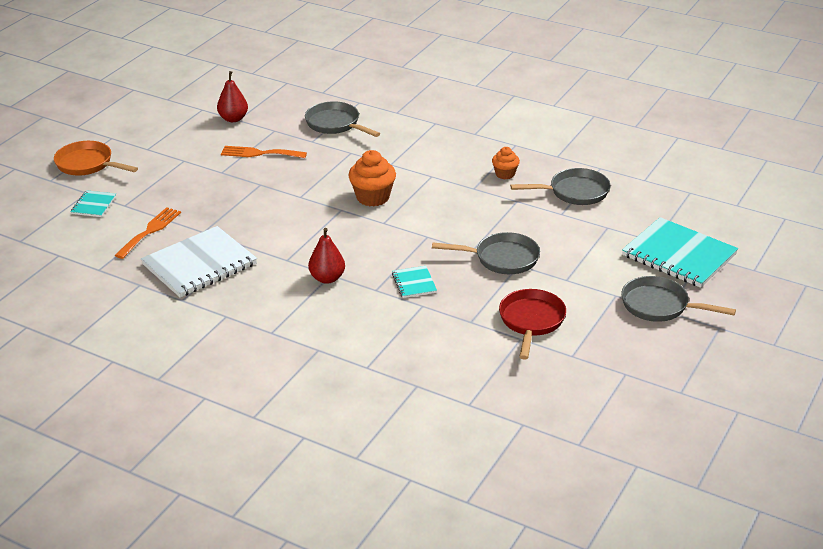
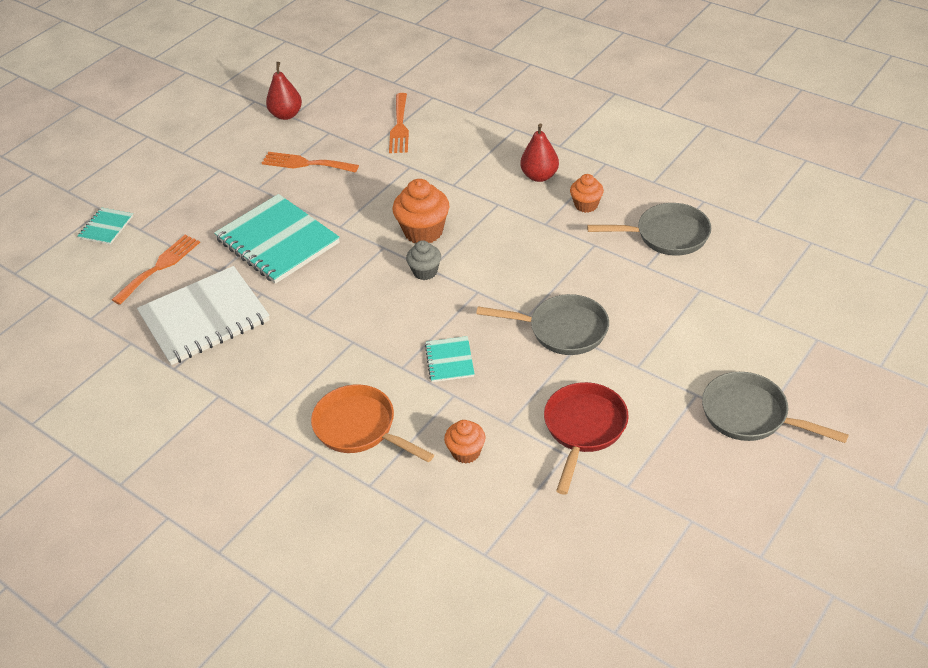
camera: 10 degrees right, 10 degrees up
(87, 164) = (113, 171): orange pan -> orange pan (359, 428)
(327, 278) = (347, 347): red pear -> red pear (539, 176)
(335, 124) = (399, 126): grey pan -> orange fork
(380, 225) = (425, 272): none -> grey cupcake
(440, 341) = (466, 452): none -> orange cupcake
(679, 255) = (785, 337): turquoise notebook -> turquoise notebook (277, 241)

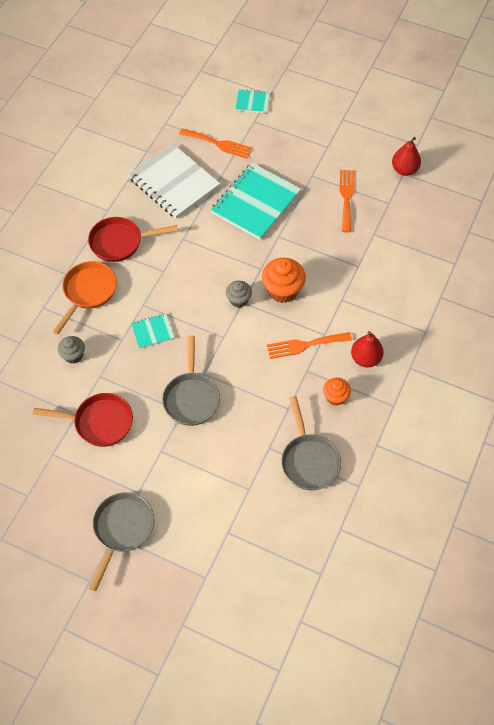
camera: 75 degrees right, 15 degrees up
(284, 385) = (120, 242): none -> red pan
(399, 126) = (408, 248): orange fork -> orange fork (305, 345)
(466, 452) = (73, 355): orange cupcake -> grey cupcake

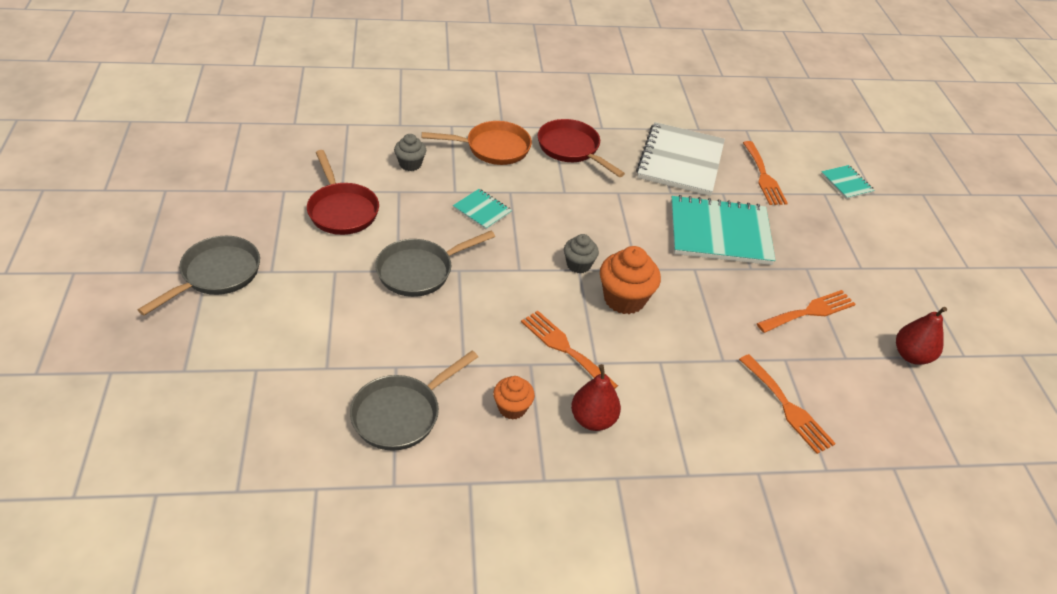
camera: 55 degrees right, 15 degrees down
(122, 529) = (217, 275): grey pan -> grey pan turned 45 degrees counterclockwise
(407, 255) = (787, 407): none -> orange fork

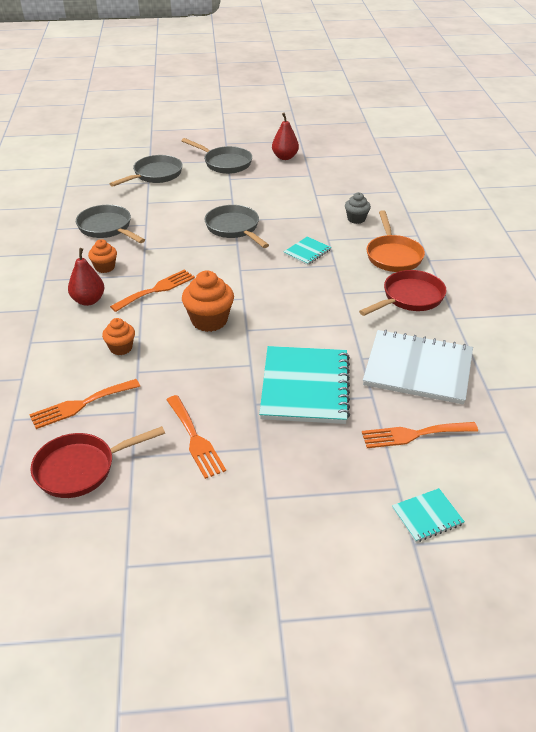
camera: 95 degrees right, 5 degrees down
(232, 360) = (155, 175): none -> grey pan
(342, 210) = (293, 196): red pan -> red pan (81, 468)
(578, 265) = (248, 298): grey cupcake -> none
(685, 377) = (121, 348): none -> orange cupcake
(911, 355) = (130, 513): red pear -> red pear (285, 157)

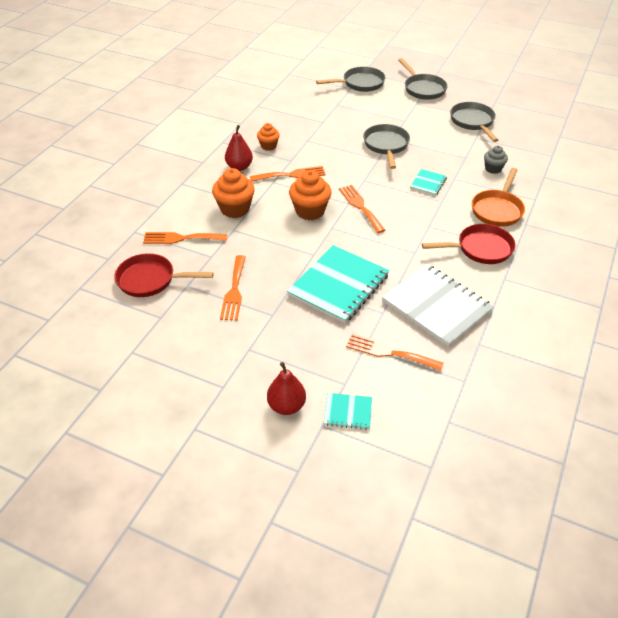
camera: 30 degrees right, 5 degrees up
(107, 228) = (293, 116): grey pan -> grey pan (473, 122)
(121, 348) = (235, 209): orange cupcake -> orange cupcake, size x1.67
(259, 297) = (360, 206): none -> orange fork
(285, 157) = (477, 97): red pear -> red pear (286, 406)
(307, 252) = (428, 183): turquoise notebook -> turquoise notebook turned 45 degrees counterclockwise

